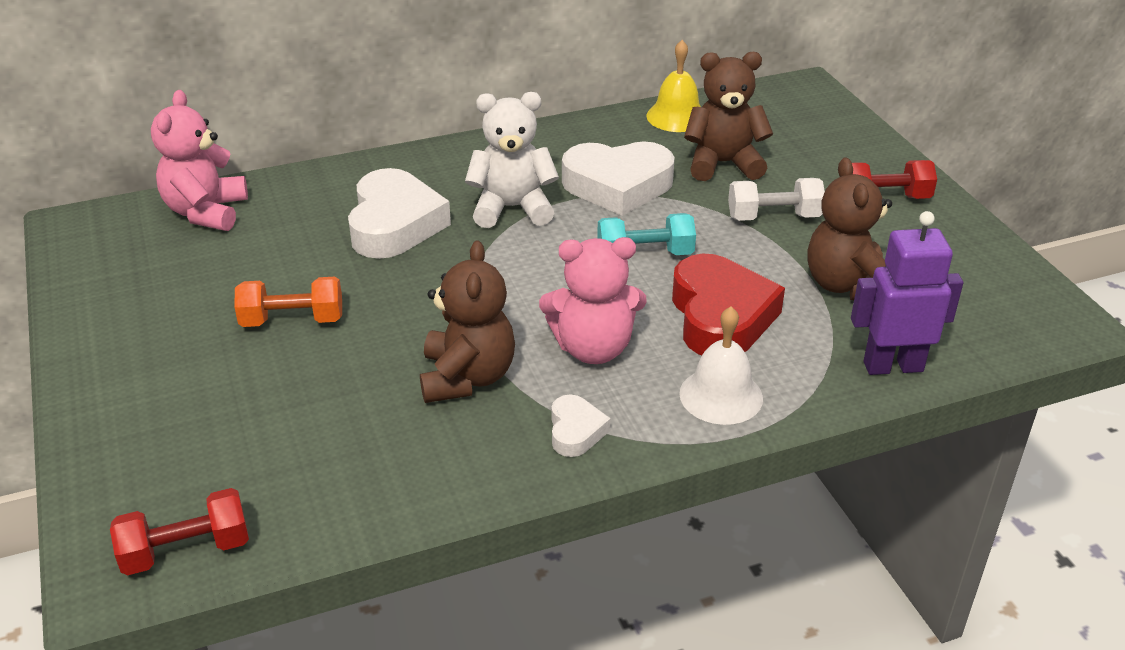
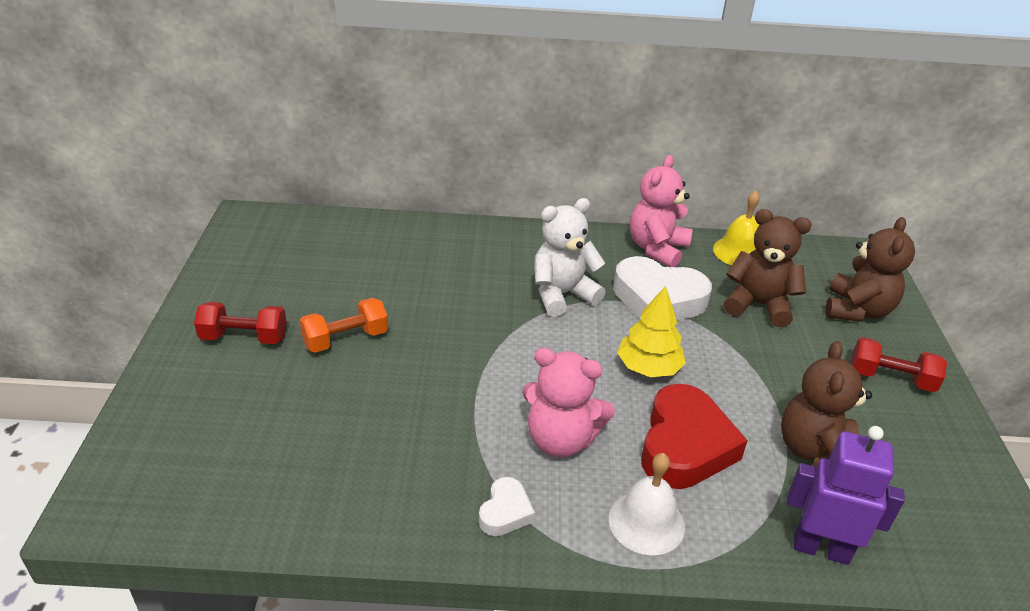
camera: 20 degrees right, 0 degrees up
(186, 551) = (158, 508): red dumbbell -> red dumbbell (244, 338)
(206, 212) = (338, 233): pink teddy bear -> pink teddy bear (657, 249)
(292, 320) = (346, 339): orange dumbbell -> orange dumbbell turned 45 degrees counterclockwise
(394, 224) = (465, 282): white heart -> none
(467, 377) = (446, 432): brown teddy bear -> brown teddy bear (857, 310)
(512, 208) = (562, 294): white teddy bear -> white teddy bear turned 45 degrees counterclockwise
(645, 255) = (648, 367): turquoise dumbbell -> yellow tree
(773, 217) = (779, 366): white dumbbell -> none

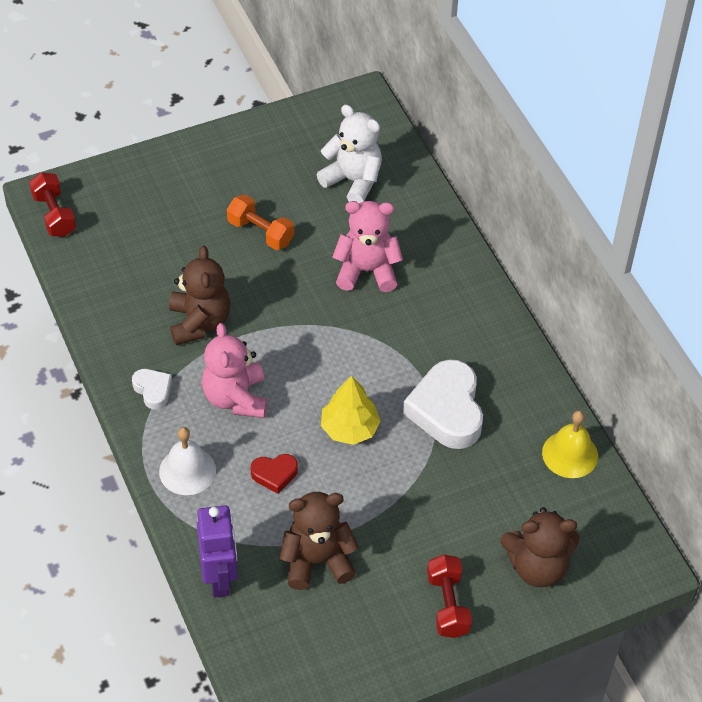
camera: 65 degrees right, 15 degrees up
(244, 338) = (225, 177): red dumbbell -> red dumbbell (54, 215)
(505, 512) = (153, 390): white heart -> white heart turned 120 degrees counterclockwise
(562, 294) = (406, 342): white teddy bear -> white teddy bear (353, 181)
(657, 249) = (526, 388): pink teddy bear -> pink teddy bear (367, 271)
(684, 445) = (274, 474): red heart -> red heart, size x0.49
(758, 305) = (491, 486): brown teddy bear -> brown teddy bear (199, 322)

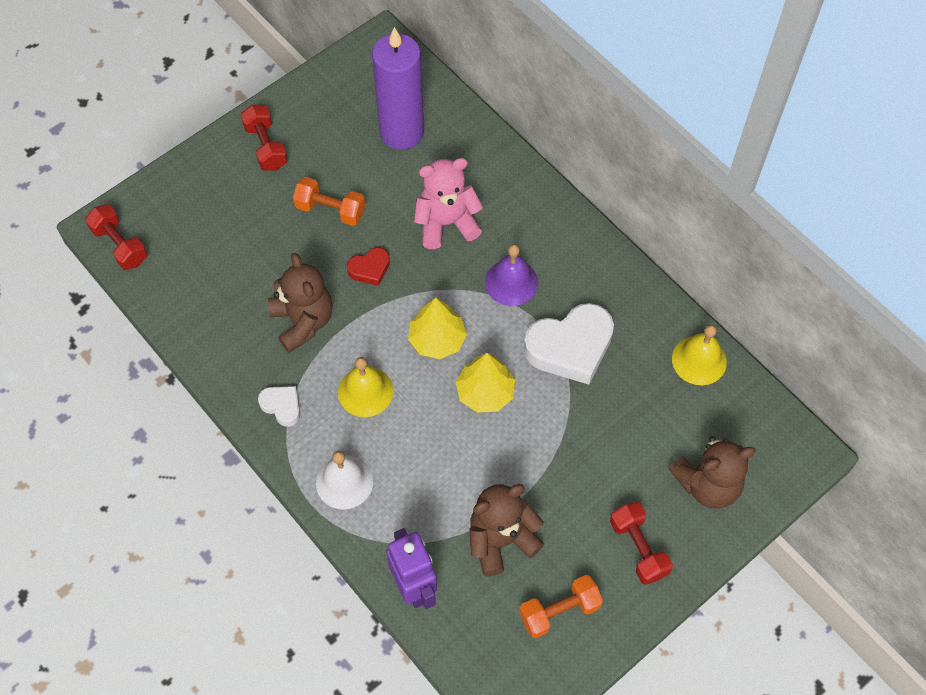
camera: 15 degrees left, 10 degrees up
(219, 163) = (266, 146): none -> red dumbbell
(236, 398) = (365, 391): pink teddy bear -> yellow bell
(274, 474) = (430, 461): red heart -> red heart (370, 269)
(320, 370) = (437, 339): none -> yellow tree
(350, 638) = (559, 611): none -> orange dumbbell
(353, 181) = (401, 132): white teddy bear -> purple candle
(410, 338) = (511, 282): none -> purple bell
(447, 410) = (570, 347): white heart -> white heart turned 90 degrees counterclockwise

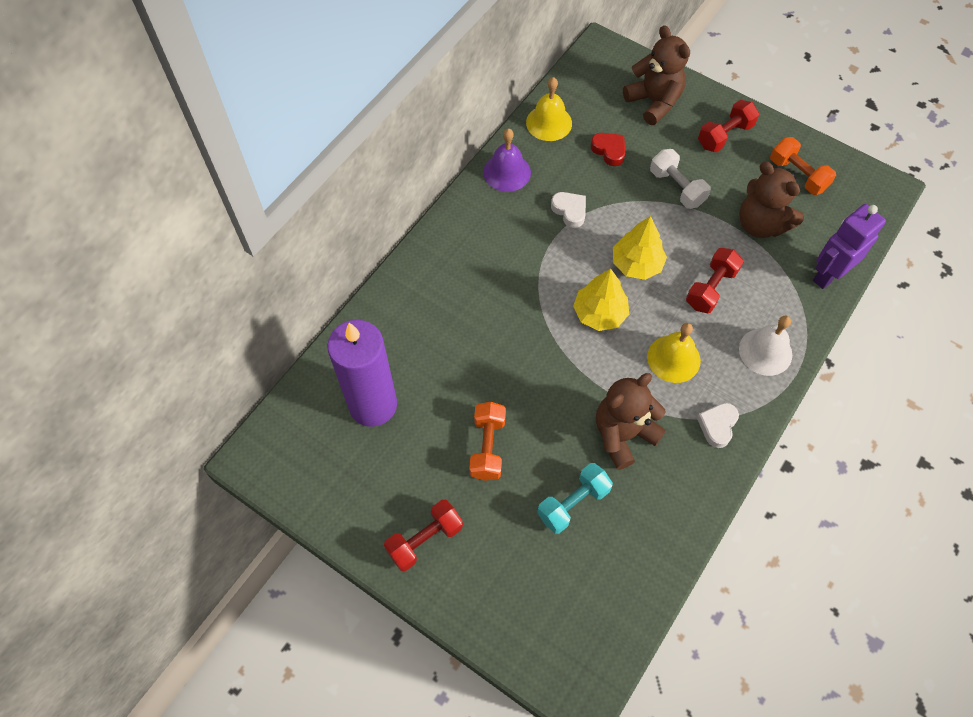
camera: 105 degrees left, 0 degrees up
(120, 245) = (599, 659): red dumbbell -> red dumbbell (711, 288)
(254, 262) = (573, 503): none -> turquoise dumbbell
(370, 269) = (545, 390): red heart -> red heart (609, 150)
(446, 223) = (472, 336): pink teddy bear -> none
(511, 282) = (520, 268): purple bell -> purple bell (507, 172)
(570, 347) = (569, 211): white heart -> white heart, size x0.49
(574, 467) = (677, 187): none -> white dumbbell

